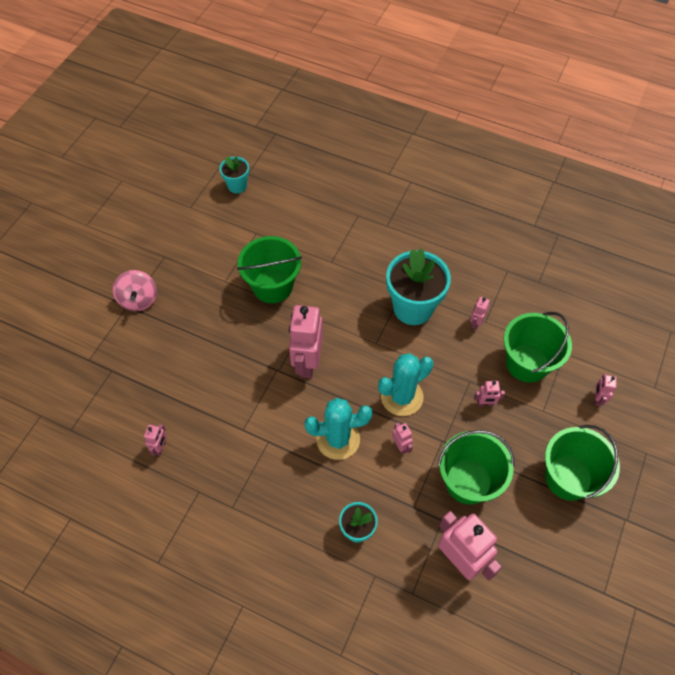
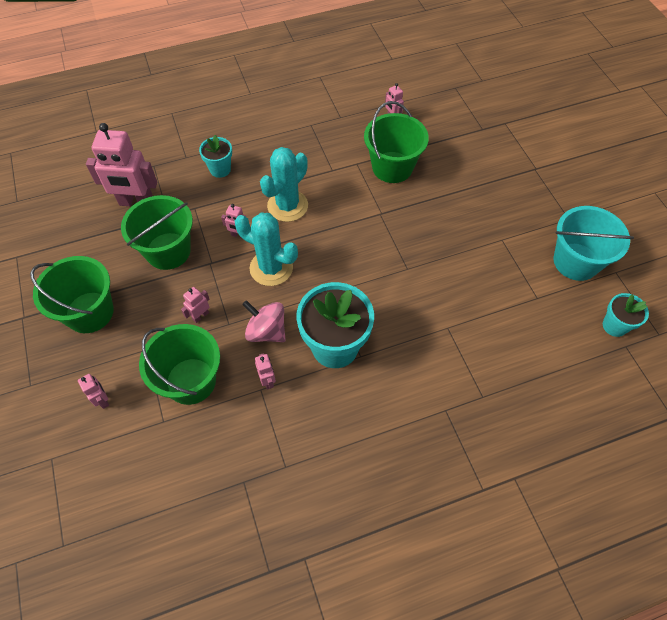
camera: 135 degrees right, 0 degrees up
(139, 299) = (535, 178): pink spinning top -> pink spinning top (266, 331)
(202, 231) = (576, 261): none -> turquoise bucket
(272, 286) = (464, 266): green bucket -> green bucket (392, 167)
(307, 363) = (366, 234): pink robot -> none
(402, 397) = (271, 268): turquoise cactus -> turquoise cactus turned 75 degrees counterclockwise

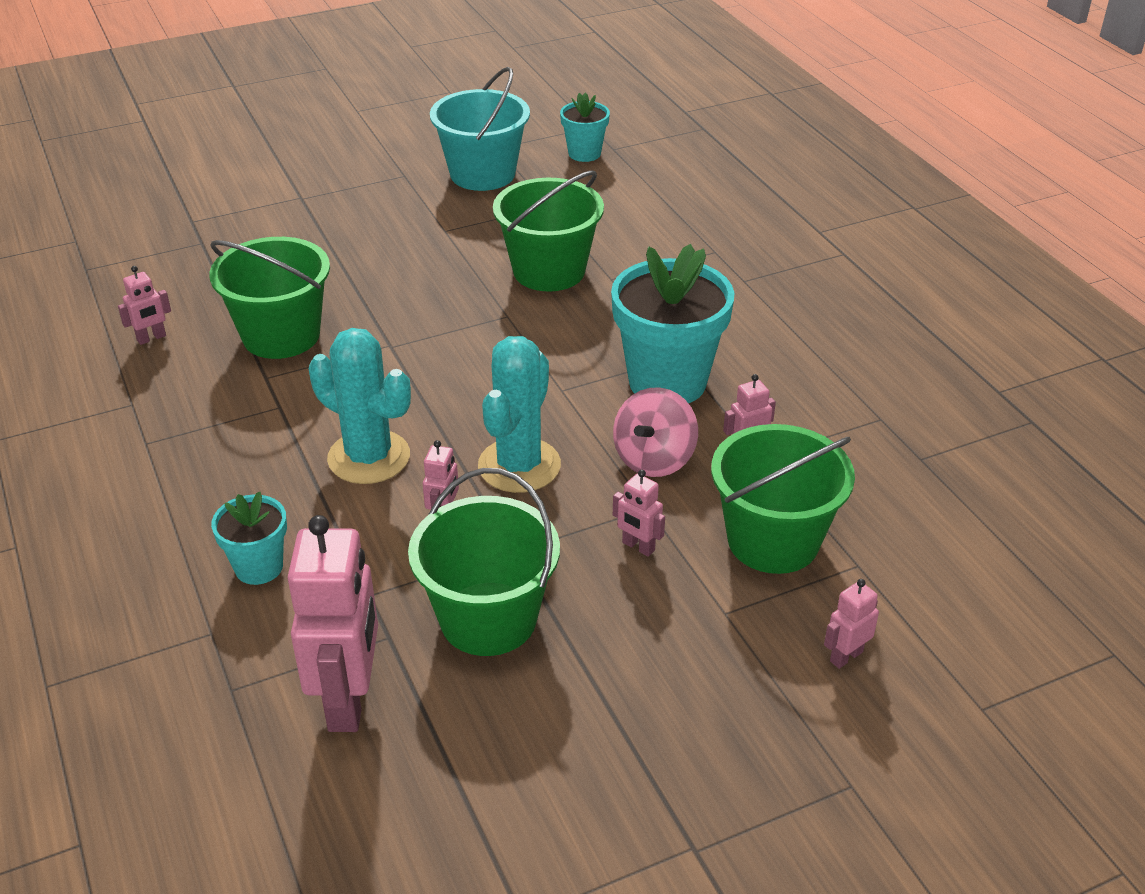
camera: 95 degrees left, 20 degrees down
(89, 312) = (659, 722): green bucket -> green bucket (549, 271)

